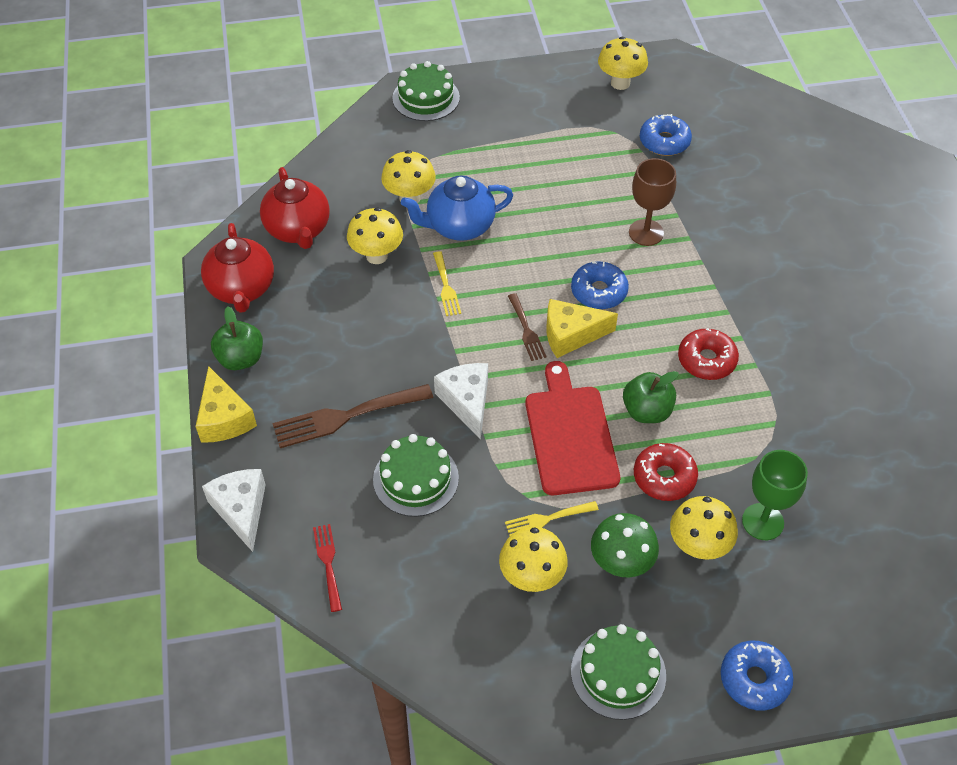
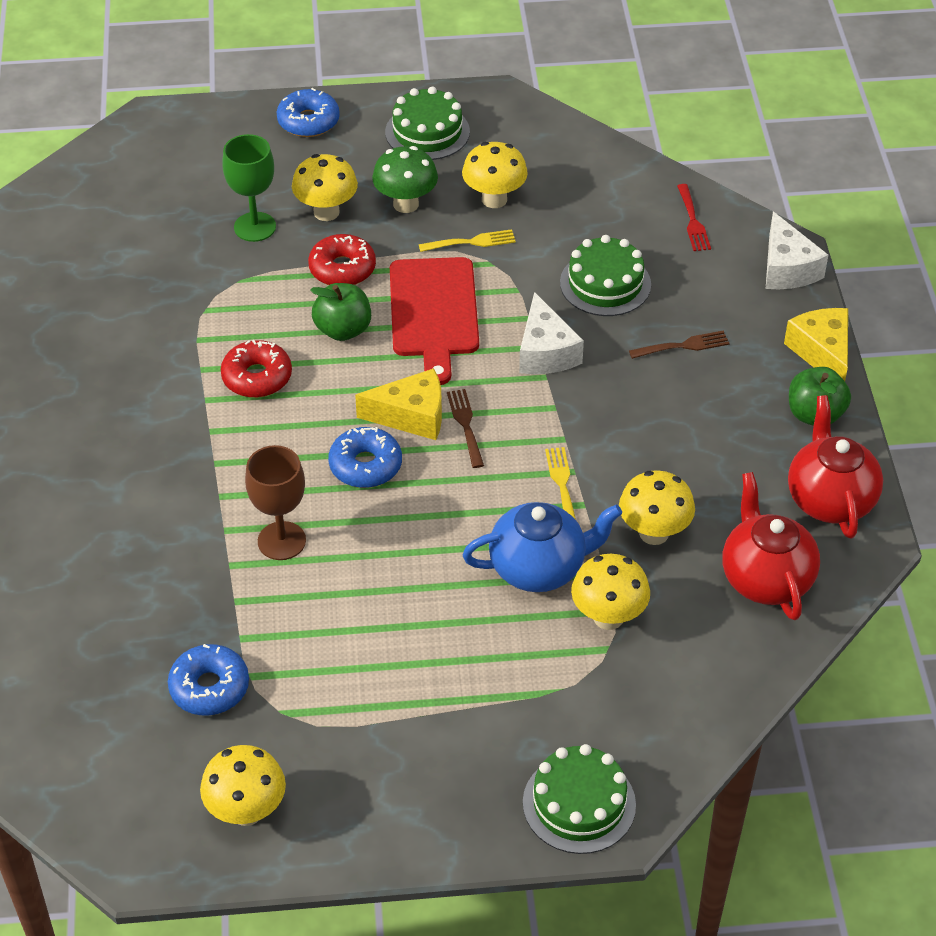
camera: 175 degrees left, 5 degrees down
(346, 416) = (683, 346): brown fork -> brown fork, size x0.55

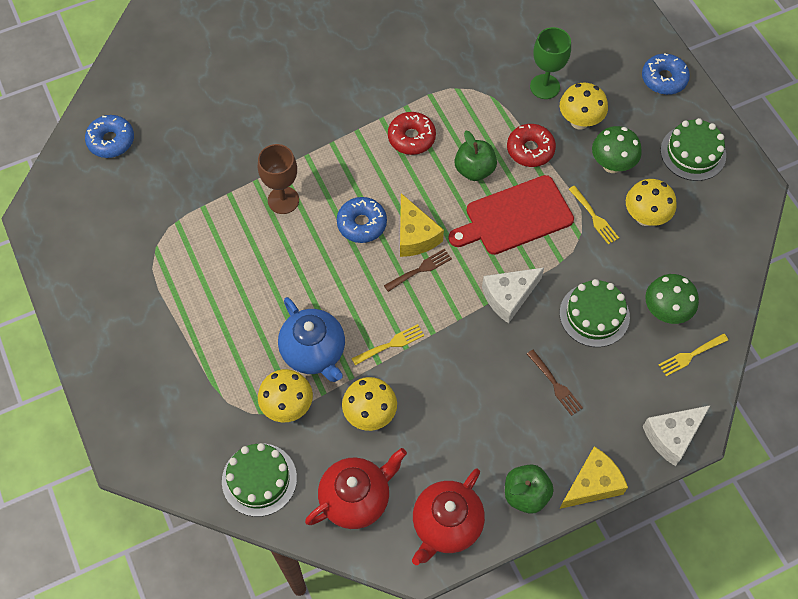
camera: 70 degrees right, 15 degrees up
(209, 687) = (162, 204): blue donut -> blue donut (111, 141)
(246, 811) = (82, 254): yellow mushroom -> none
(579, 803) = (136, 432): green cake -> green cake (259, 479)
(628, 223) = (665, 312): none -> green mushroom
(693, 221) = (690, 355): red fork -> yellow fork
(830, 499) = (446, 525): red teapot -> red teapot turned 150 degrees clockwise

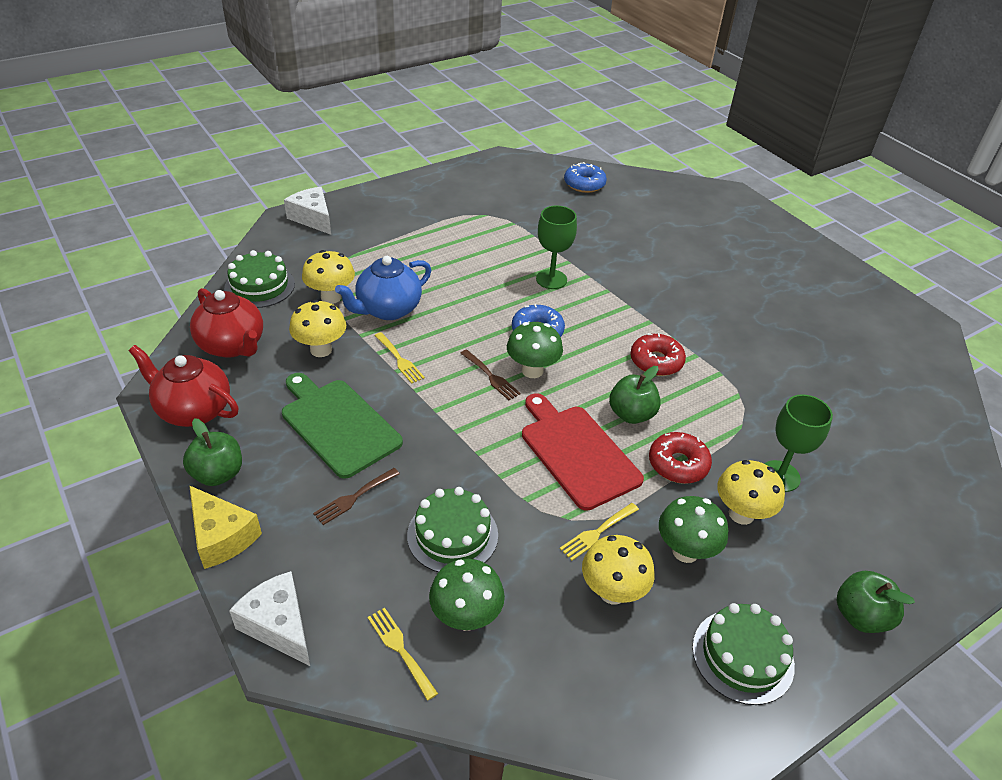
camera: 80 degrees right, 20 degrees down
(283, 200) = (551, 279): brown goblet -> green goblet
(415, 235) = (532, 370): yellow cheese -> green mushroom
(472, 398) = (338, 424): none -> green cutting board
(508, 297) = (467, 451): white cheese -> white cheese (313, 218)
(664, 79) = (860, 616): blue donut -> green apple

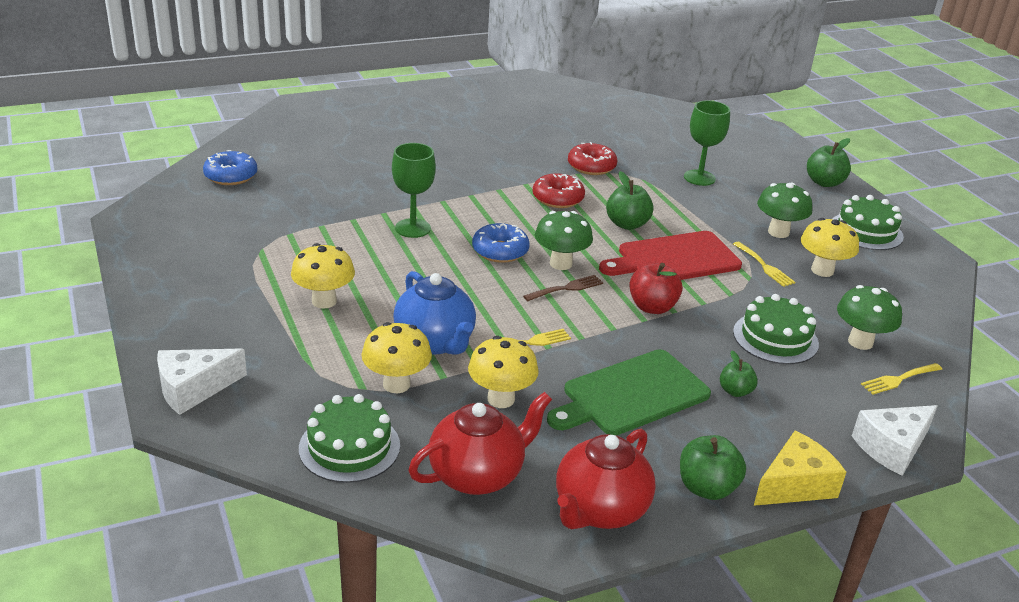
camera: 80 degrees left, 10 degrees down
(354, 497) = (735, 391): brown fork -> green apple
(479, 436) = (652, 307): none -> red apple
(678, 464) = (687, 216): red donut -> red donut (591, 166)
(741, 514) = (739, 202): yellow mushroom -> yellow mushroom (324, 301)

